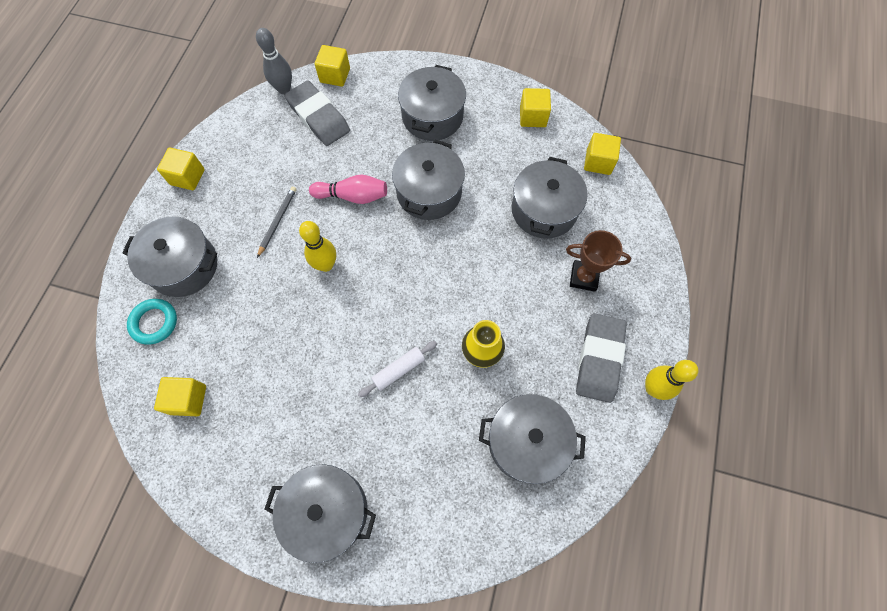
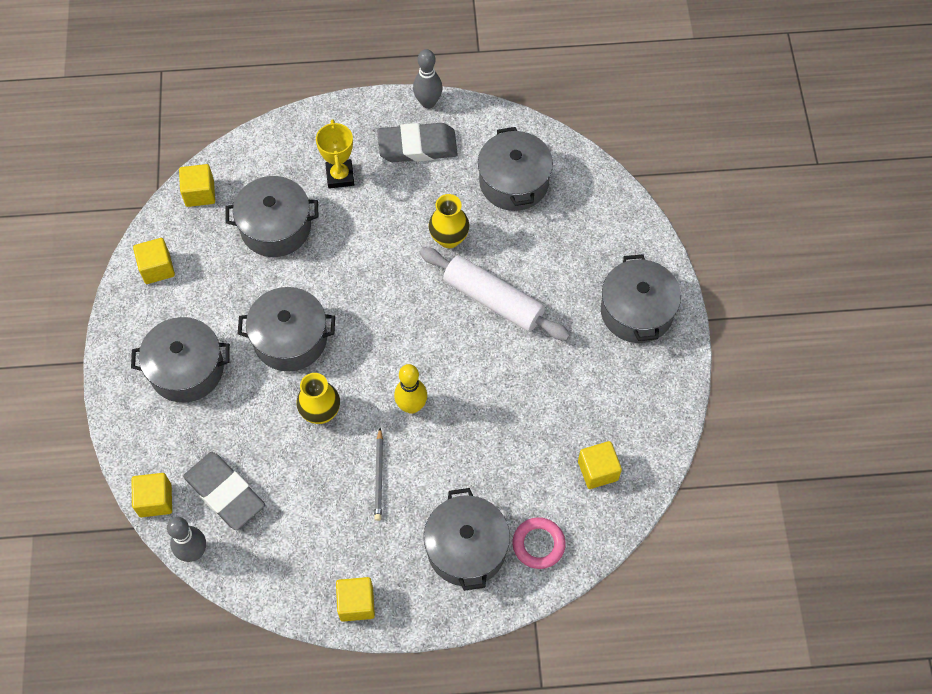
camera: 110 degrees left, 5 degrees down
(154, 322) = (538, 544): turquoise ring -> pink ring
(277, 221) = (379, 476): grey pencil -> grey pencil turned 90 degrees counterclockwise
(318, 117) = (225, 493): grey eraser -> grey eraser turned 75 degrees counterclockwise
(352, 196) = (321, 412): pink bowling pin -> yellow vase
(399, 370) = (493, 300): white rolling pin -> white rolling pin, size x1.92
(584, 277) = (340, 176): brown trophy -> yellow trophy
(653, 388) = (428, 102): yellow bowling pin -> grey bowling pin

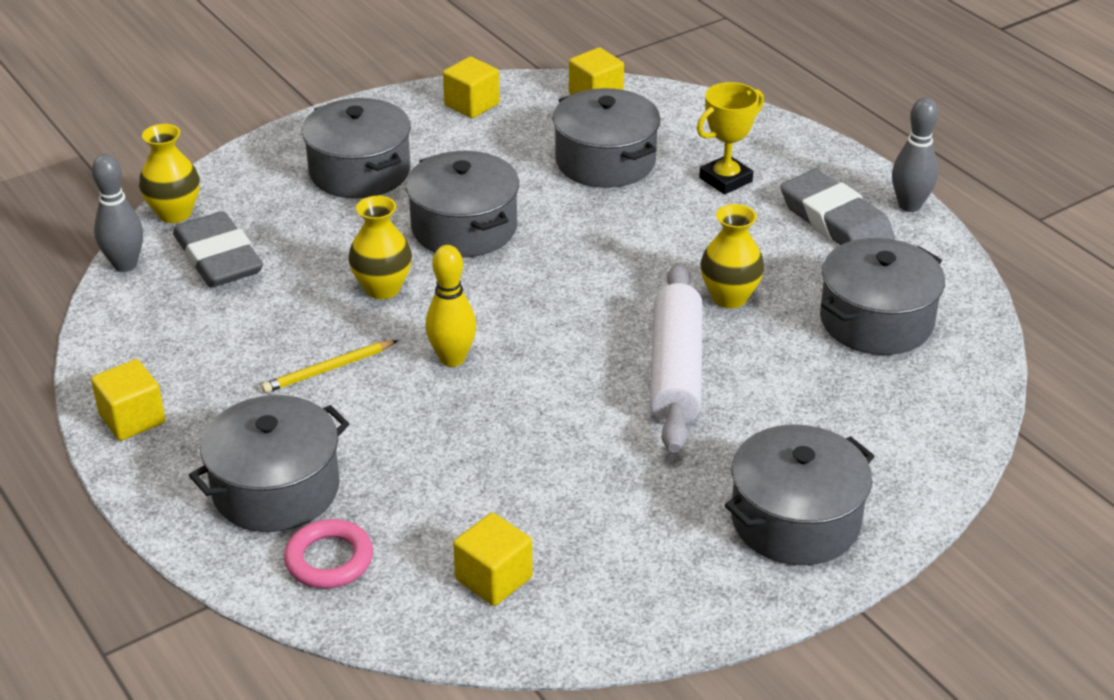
camera: 60 degrees right, 25 degrees down
(155, 500) = (174, 213): yellow cube -> yellow vase
(225, 493) = (218, 258): grey eraser -> grey eraser turned 45 degrees counterclockwise
(379, 476) = (328, 369): grey pencil -> yellow pencil

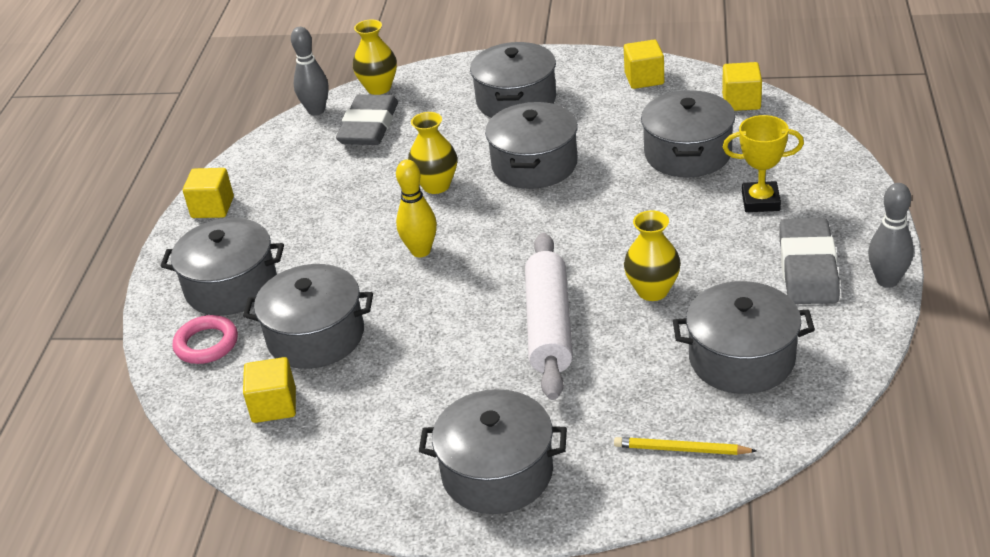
camera: 45 degrees right, 0 degrees up
(328, 369) = (344, 225): yellow pencil -> yellow pencil (681, 449)
(448, 491) = (316, 336): none -> grey pot
(676, 371) = (549, 326): white rolling pin -> white rolling pin turned 45 degrees counterclockwise

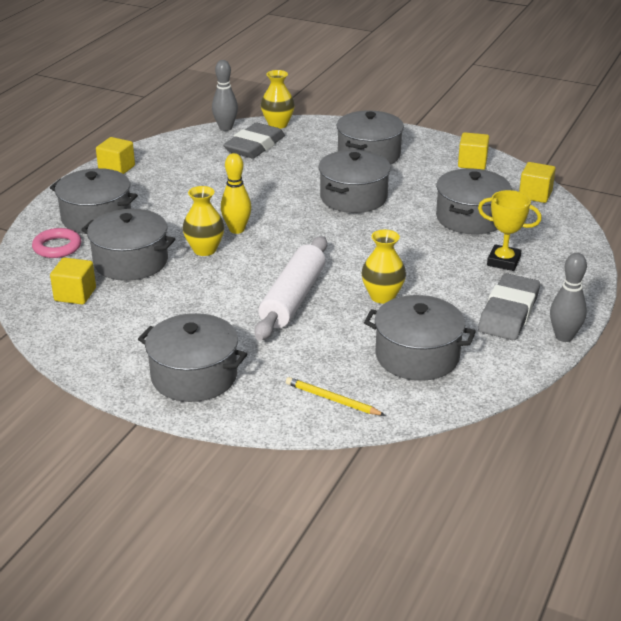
camera: 15 degrees right, 5 degrees down
(436, 185) = (275, 193): yellow vase -> yellow vase (204, 250)

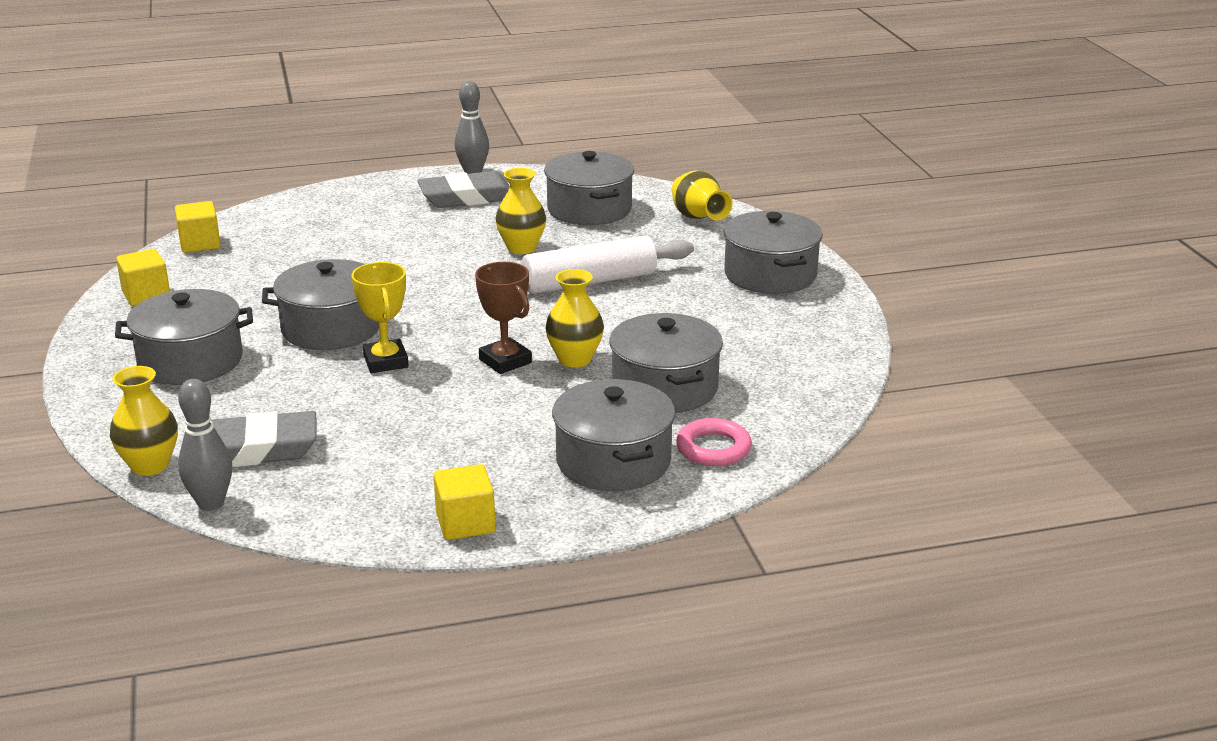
camera: 130 degrees left, 5 degrees down
(75, 294) = (770, 385): yellow cube -> none
(237, 230) = (505, 361): yellow bowling pin -> brown trophy
(332, 399) = (698, 218): yellow pencil -> yellow vase
(470, 218) = (300, 257): grey pot -> none
(503, 261) = (376, 221): yellow trophy -> yellow trophy (386, 361)

